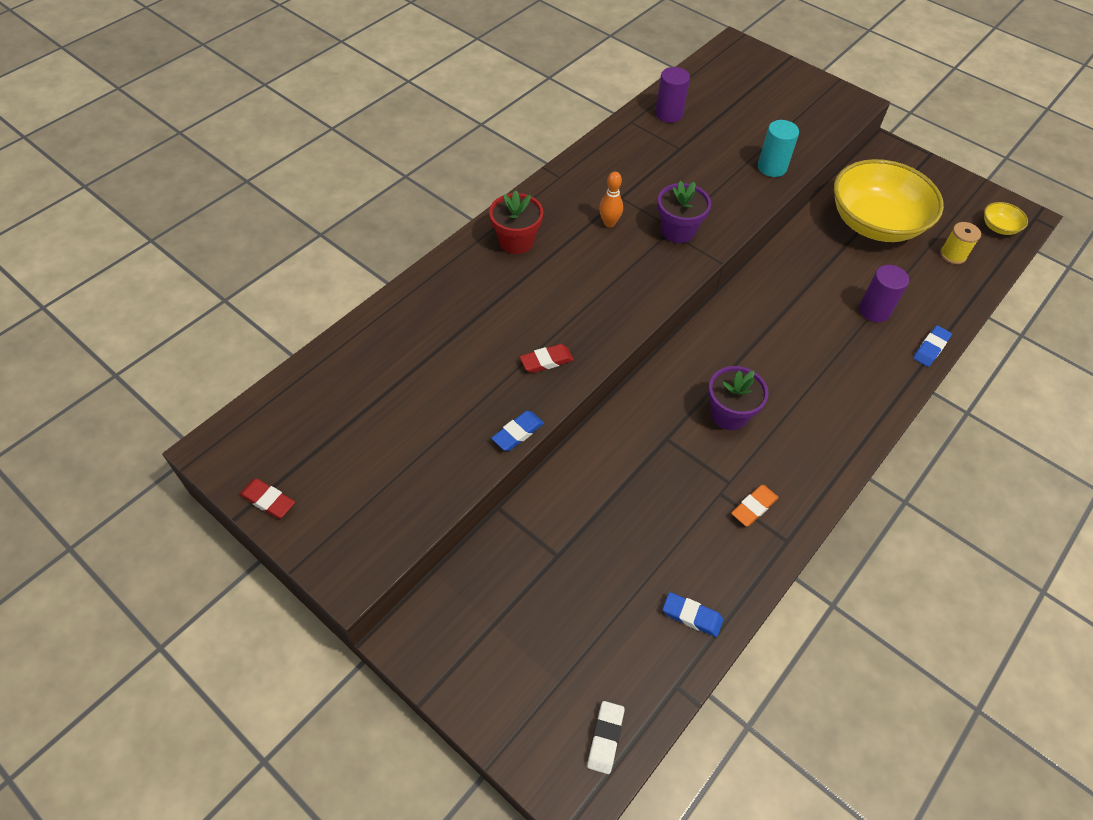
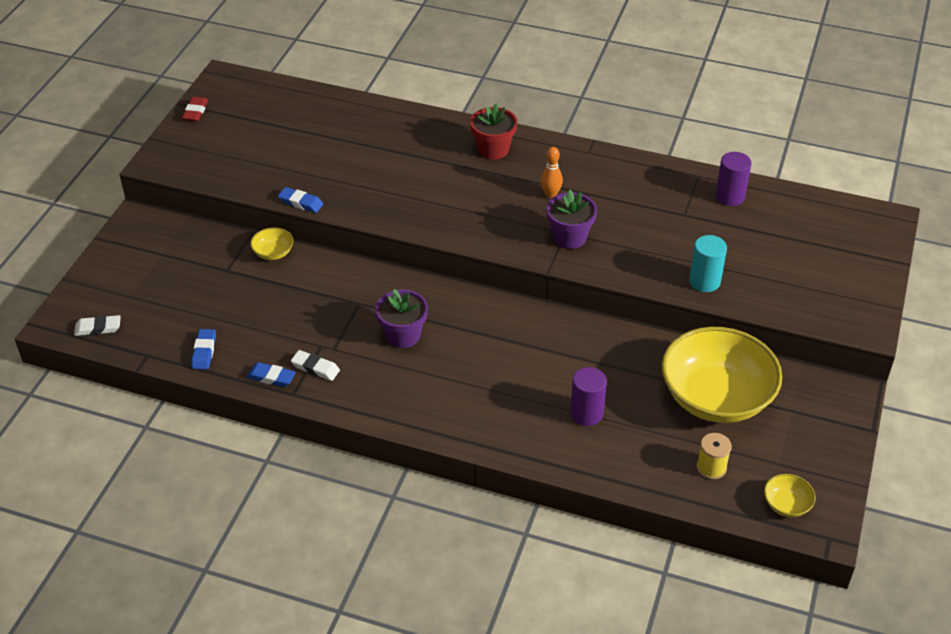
camera: 70 degrees right, 10 degrees down
(546, 361) = (376, 199): red eraser -> none
(548, 497) = (273, 252): none -> yellow bowl
(754, 507) = (315, 368): orange eraser -> white eraser
(930, 348) = (560, 463): blue eraser -> blue eraser (271, 377)

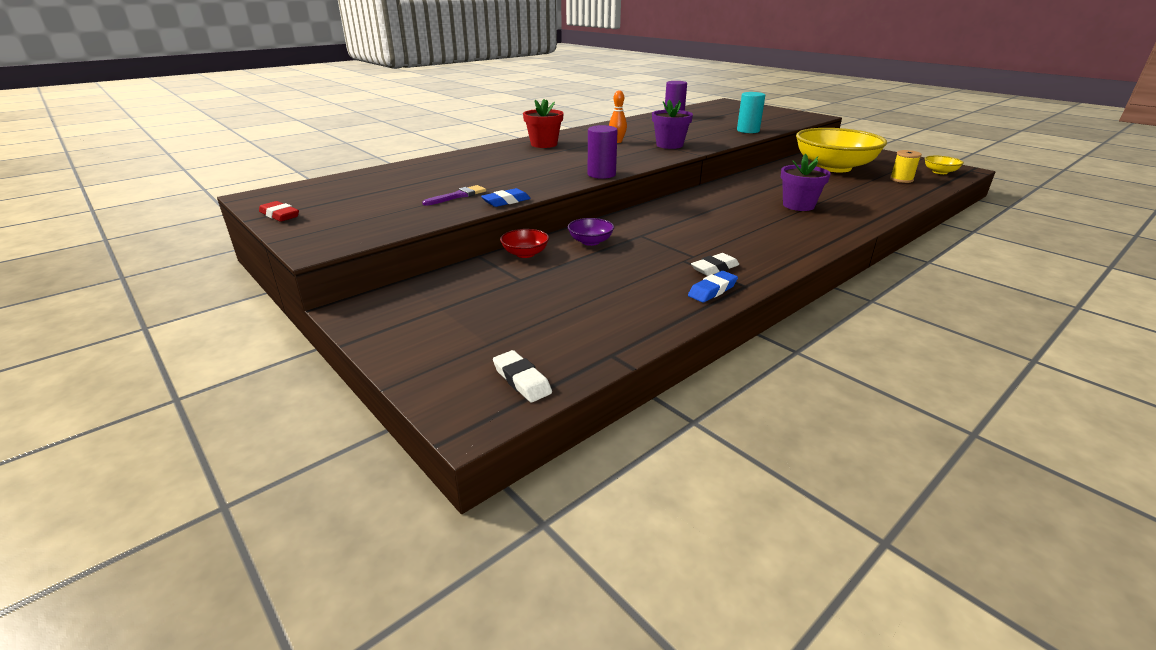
camera: 60 degrees left, 15 degrees down
(98, 328) = (521, 380): white eraser -> white eraser turned 60 degrees counterclockwise
(204, 351) = (639, 317): blue eraser -> none
(273, 252) = (525, 254): yellow bowl -> red bowl
(295, 171) = (458, 196): none -> purple brush
(323, 278) = (590, 241): none -> purple bowl
(403, 335) = (700, 228): purple flower pot -> purple flower pot (798, 205)
(586, 413) = (833, 196): purple cylinder -> purple cylinder (601, 174)

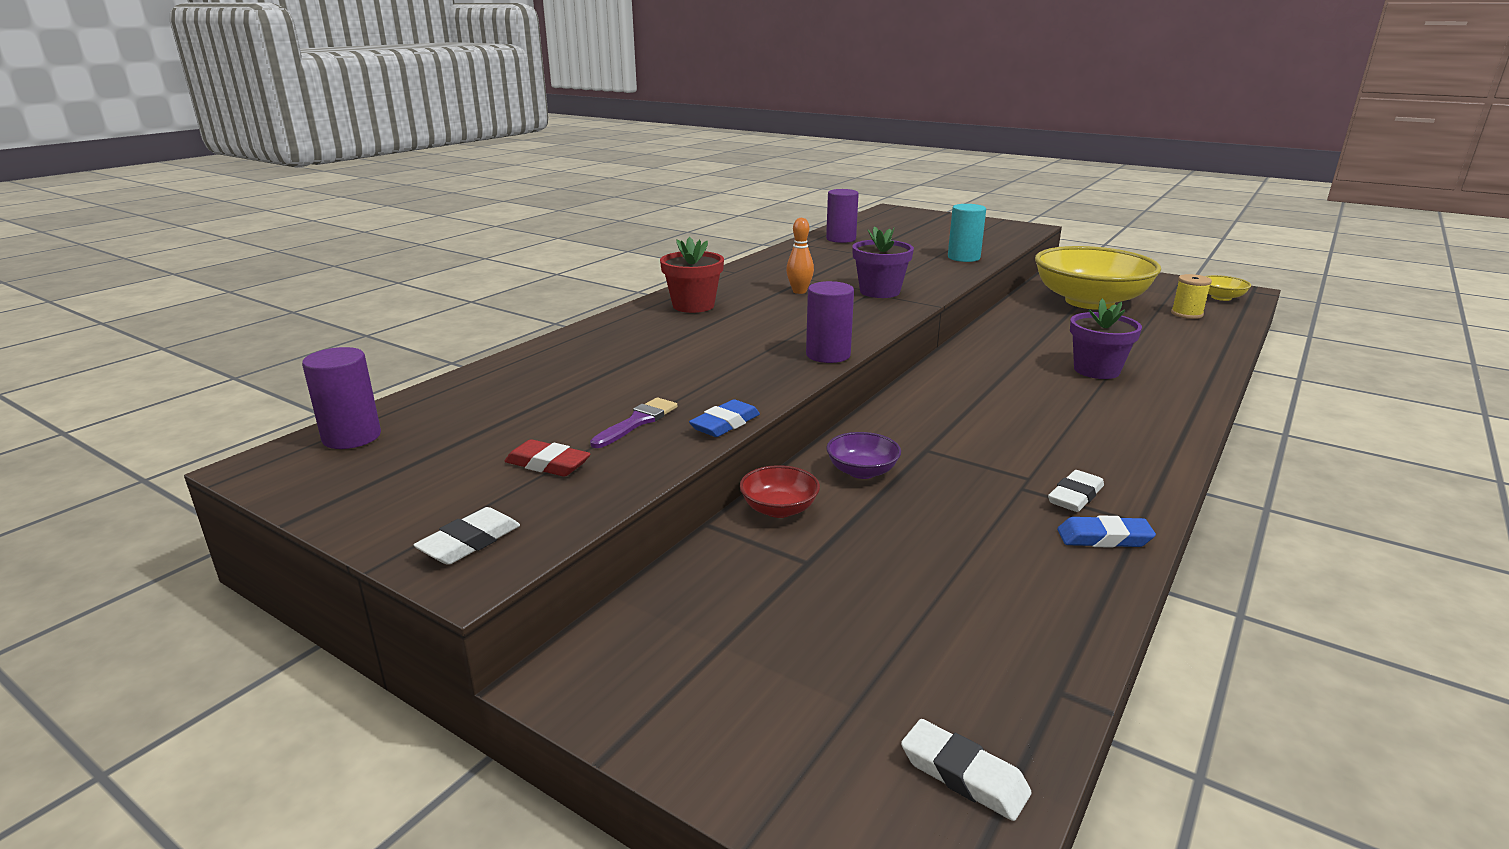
camera: 15 degrees left, 5 degrees down
(280, 215) = (345, 503): red eraser -> red eraser (548, 464)
(305, 189) = (352, 437): none -> purple cylinder
(325, 237) = (470, 542): none -> white eraser
(712, 290) = (1104, 538): blue eraser -> blue eraser turned 60 degrees clockwise

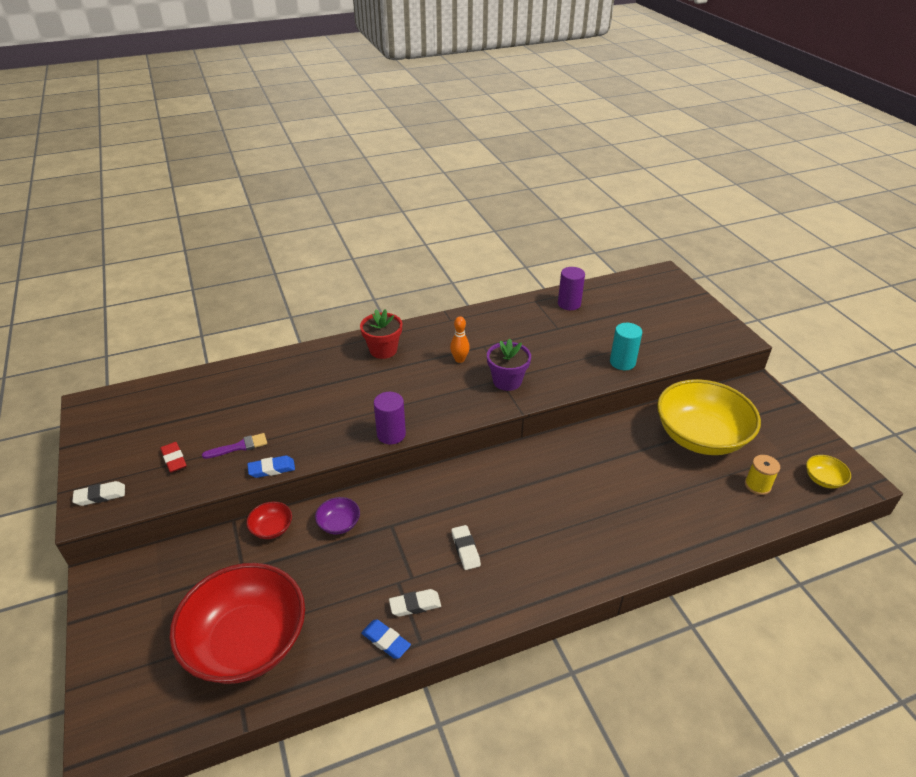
camera: 35 degrees right, 15 degrees up
(352, 437) = (130, 399): purple cylinder -> none
(944, 624) = (247, 642): none -> red bowl
(963, 775) = (159, 715): white eraser -> white eraser (465, 549)
(1096, 370) = (589, 511): purple flower pot -> none

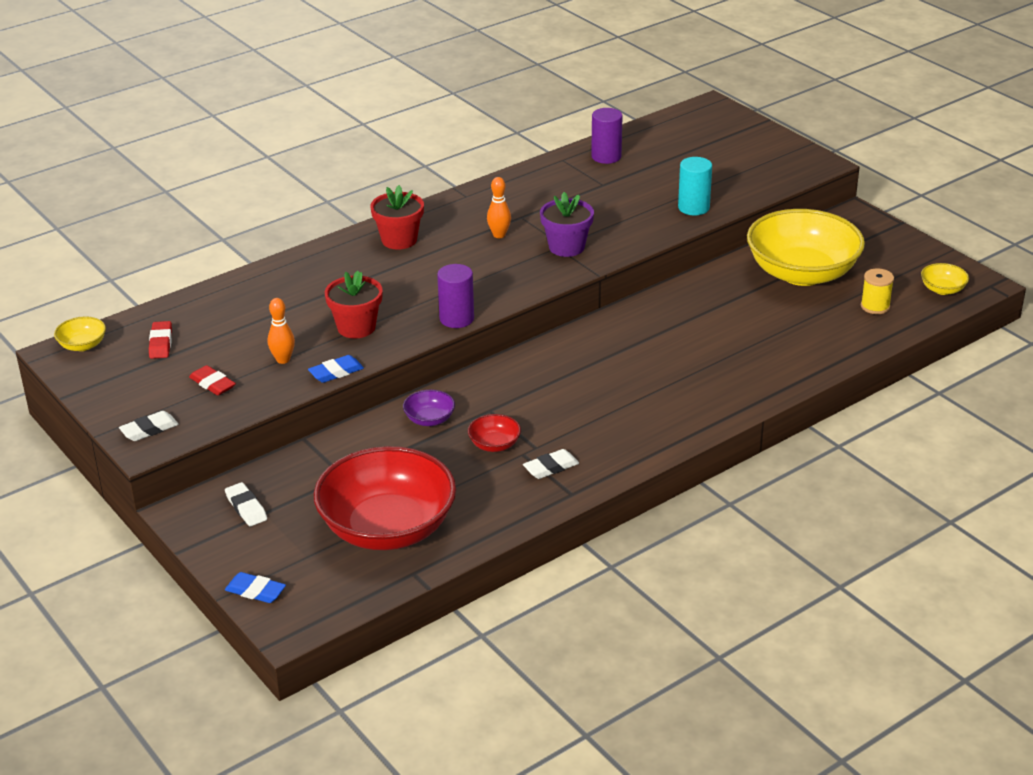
camera: 15 degrees left, 5 degrees down
(108, 401) = (82, 345): none -> yellow bowl
(162, 411) = (161, 343): none -> red eraser
(239, 447) = (283, 360): purple brush -> orange bowling pin
(272, 528) = (354, 437): red bowl -> red bowl (494, 444)
(310, 426) = (356, 327): none -> red flower pot
(386, 641) = (535, 499): blue eraser -> blue eraser (255, 591)
(465, 549) = (582, 415): white eraser -> white eraser (246, 508)

